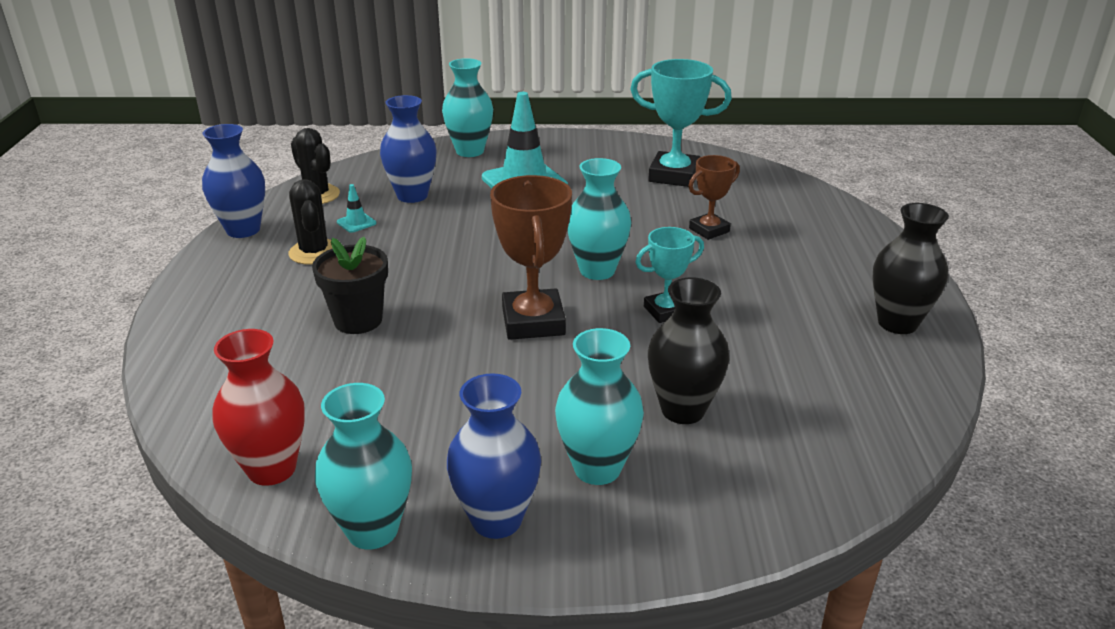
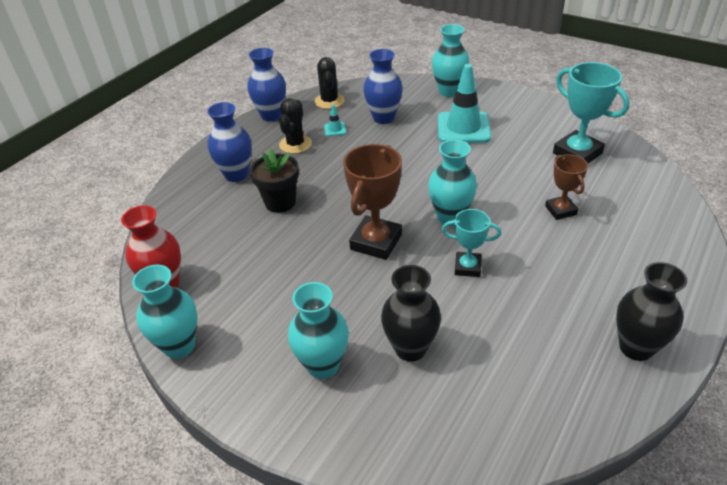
camera: 35 degrees right, 10 degrees up
(496, 520) = (242, 371): blue vase -> blue vase (236, 174)
(709, 230) = (560, 210): brown trophy -> brown trophy turned 75 degrees clockwise

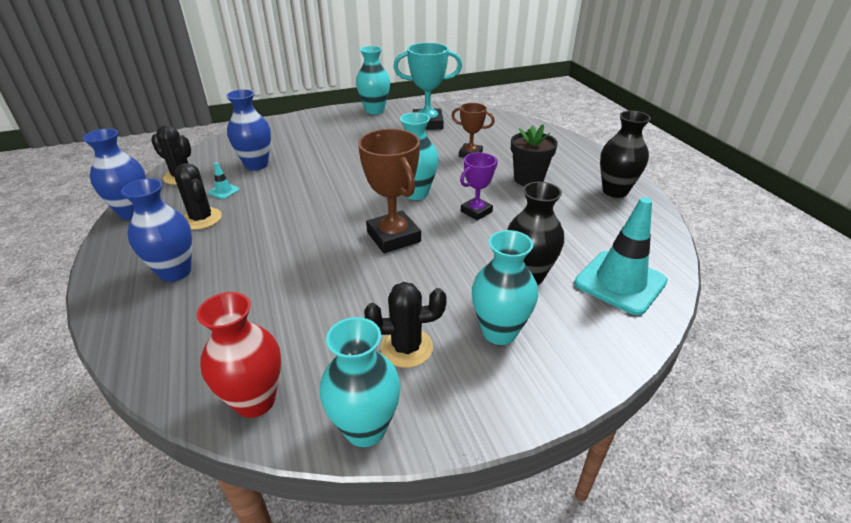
camera: 55 degrees left, 5 degrees down
(262, 323) = (406, 347): none -> black cactus
(280, 202) = (264, 263): black flower pot -> black flower pot (528, 179)
(449, 91) = (282, 128): turquoise vase -> turquoise vase (374, 110)
(463, 128) = (332, 143): turquoise traffic cone -> turquoise traffic cone (620, 282)
(467, 267) = (476, 211): turquoise trophy -> purple trophy

